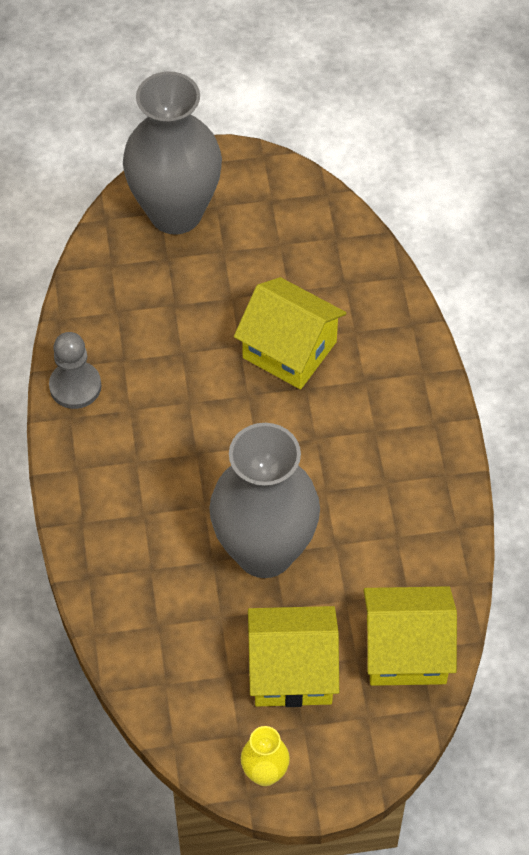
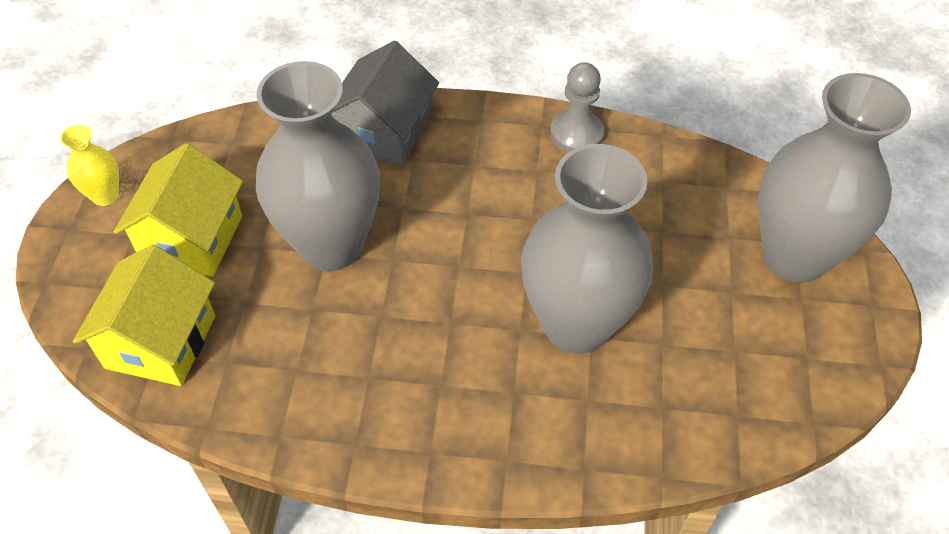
camera: 105 degrees right, 5 degrees down
(114, 548) = (384, 132): none -> grey house
(289, 350) = (576, 325): yellow house -> grey vase

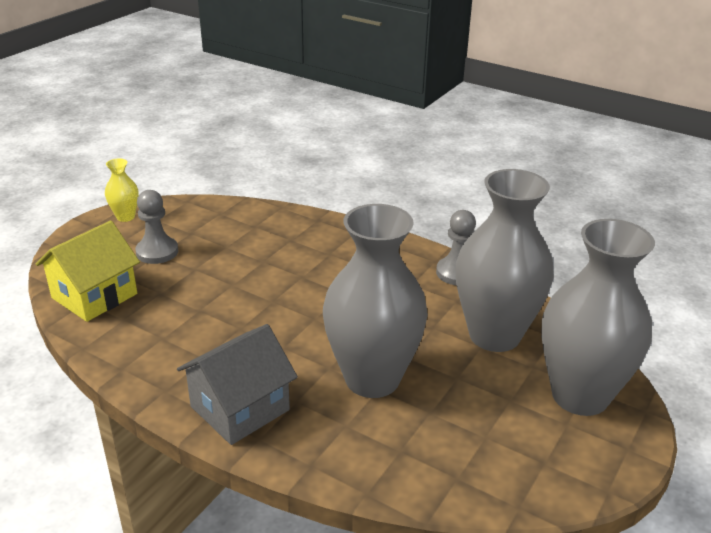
camera: 25 degrees right, 20 degrees down
(192, 238) = (157, 252): yellow house -> grey pawn
(331, 245) = (239, 281): grey vase -> grey vase (494, 335)
(384, 132) = (322, 234): grey house -> grey house (240, 408)

